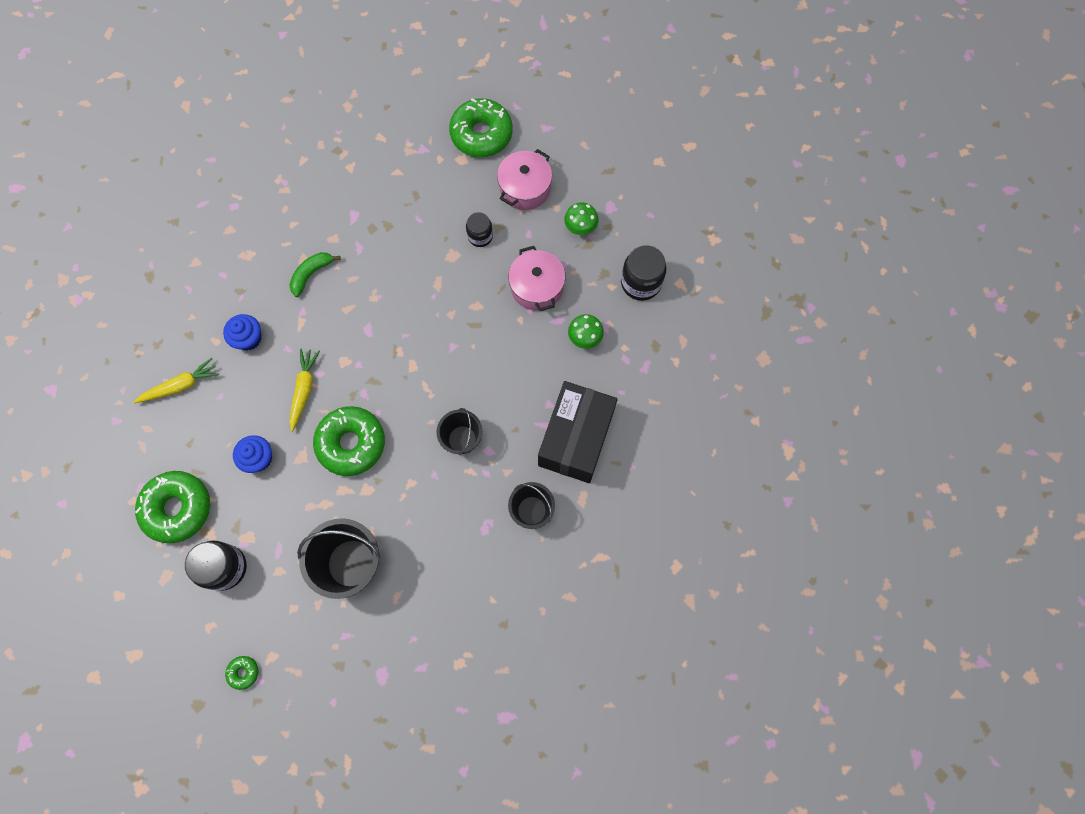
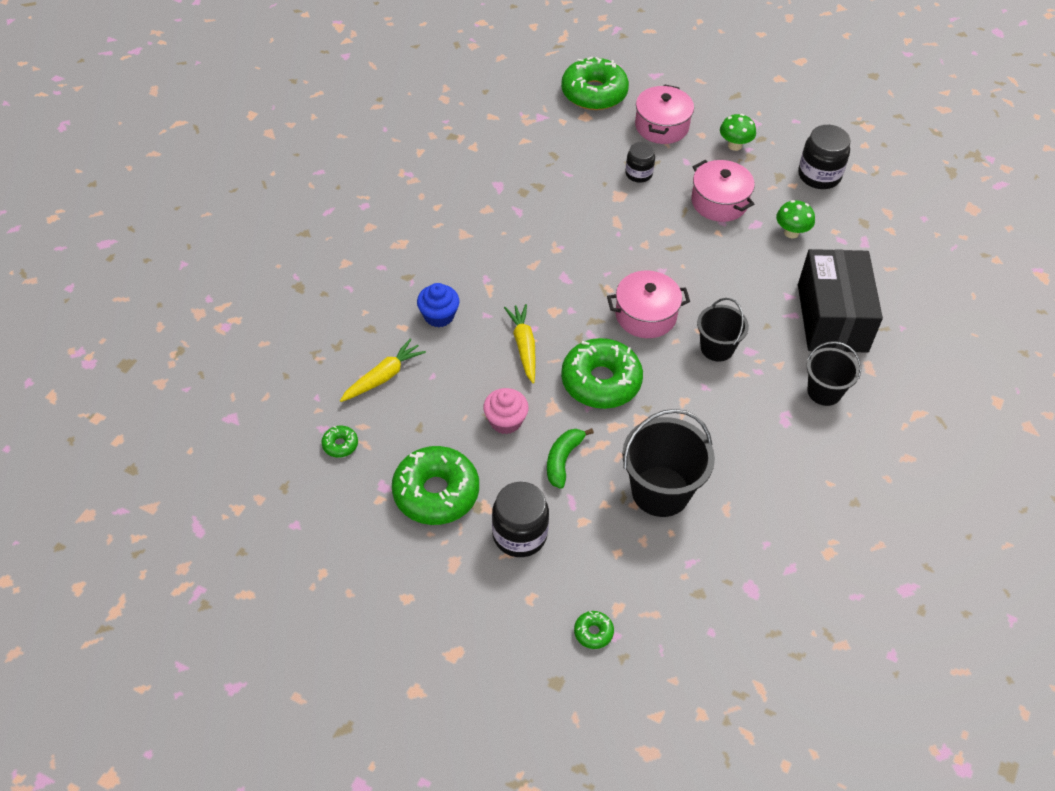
camera: 20 degrees left, 20 degrees down
(123, 440) = (340, 445): none -> green donut
(259, 458) = (505, 421): blue cupcake -> pink cupcake
(311, 274) = (479, 244): green banana -> green banana (563, 460)
(418, 388) = (645, 315): none -> pink pot

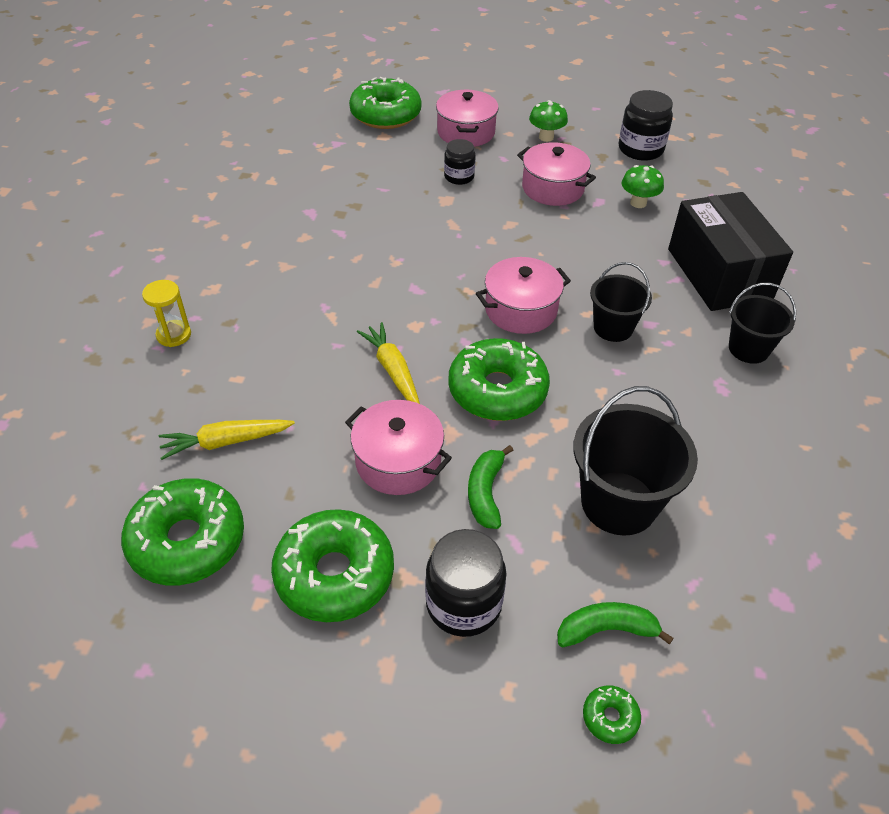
camera: 15 degrees left, 5 degrees down
(340, 445) = (187, 541): green donut -> green donut, size x2.34
(362, 279) = (174, 335): none -> yellow hourglass
(383, 377) = (226, 442): yellow carrot -> yellow carrot turned 135 degrees counterclockwise
(439, 316) = (279, 357): blue cupcake -> none
(505, 421) = (398, 461): pink cupcake -> pink pot
(614, 577) = (606, 630): none -> green banana

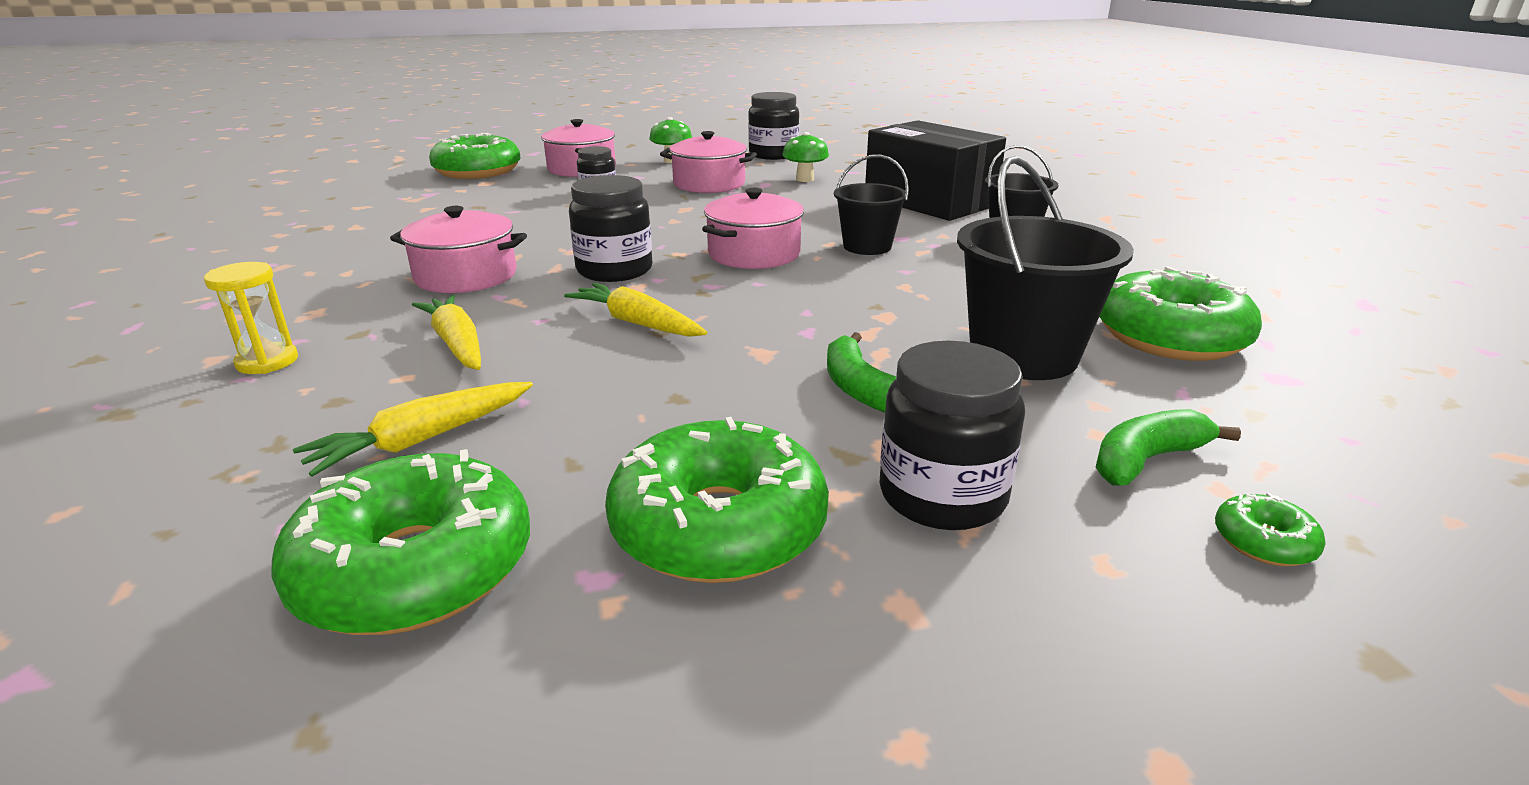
camera: 25 degrees left, 20 degrees down
(278, 354) = (457, 344): none -> yellow carrot
(398, 461) = (714, 392): pink pot -> pink pot (466, 276)
(412, 299) = (614, 270): none -> black jar
(497, 390) = (787, 310): green donut -> green donut (1170, 337)

